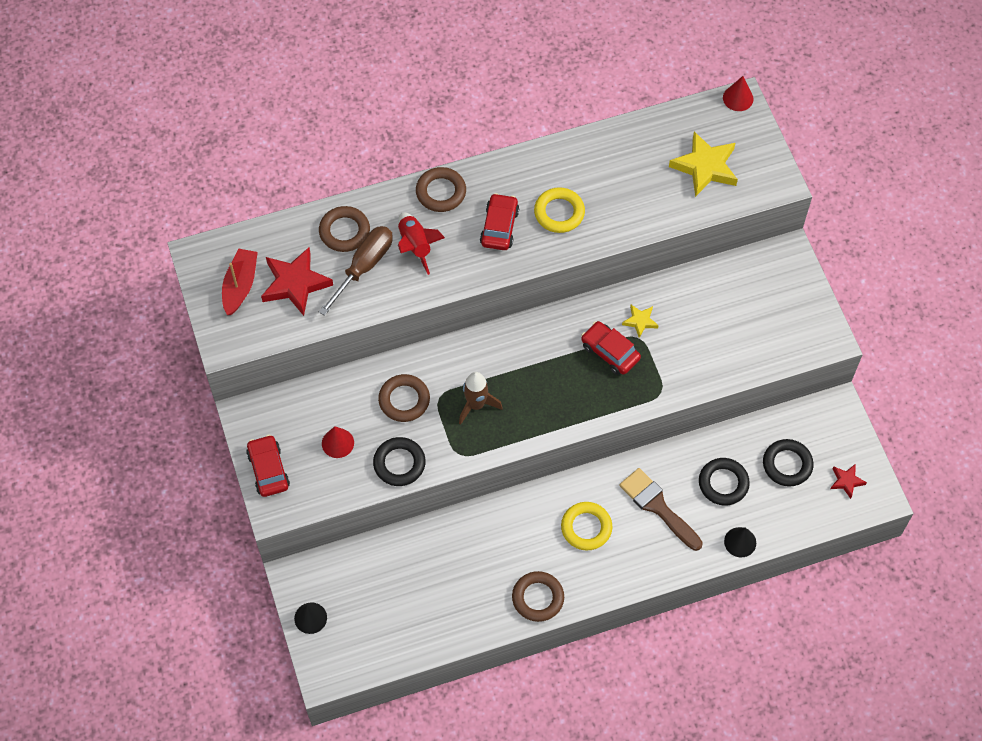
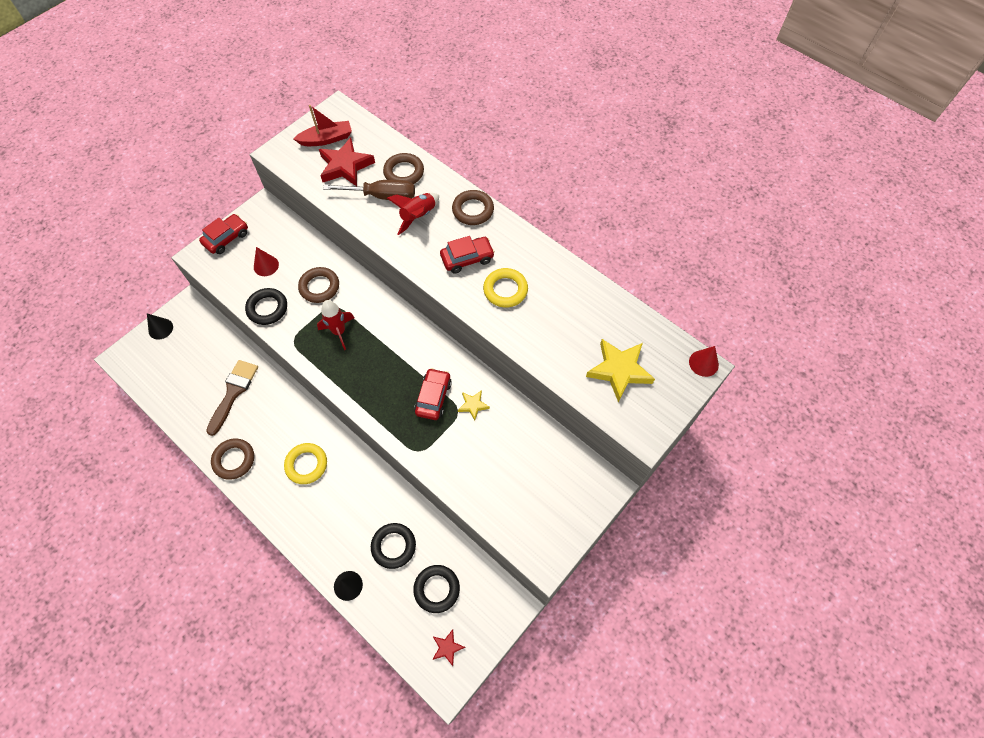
camera: 60 degrees right, 0 degrees up
(476, 405) = (339, 332): brown rocket -> red rocket
(658, 507) = (348, 507): brown brush -> brown brush (233, 393)

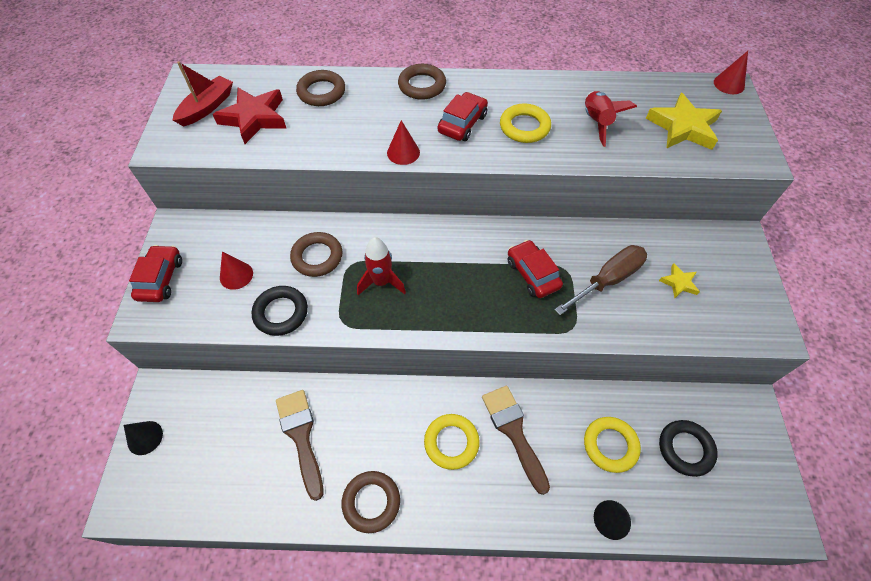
camera: 40 degrees left, 5 degrees down
(347, 489) = (514, 432): none -> brown brush
(382, 196) = (322, 122): brown screwdriver -> brown screwdriver (607, 280)
(393, 546) = (610, 445): black ring -> yellow ring
(407, 254) = (403, 152): none -> red cone
(418, 217) = (377, 118): red rocket -> red rocket (596, 123)
(447, 647) = (750, 491): red star -> none
(473, 405) = (572, 255): yellow star -> yellow star (679, 283)

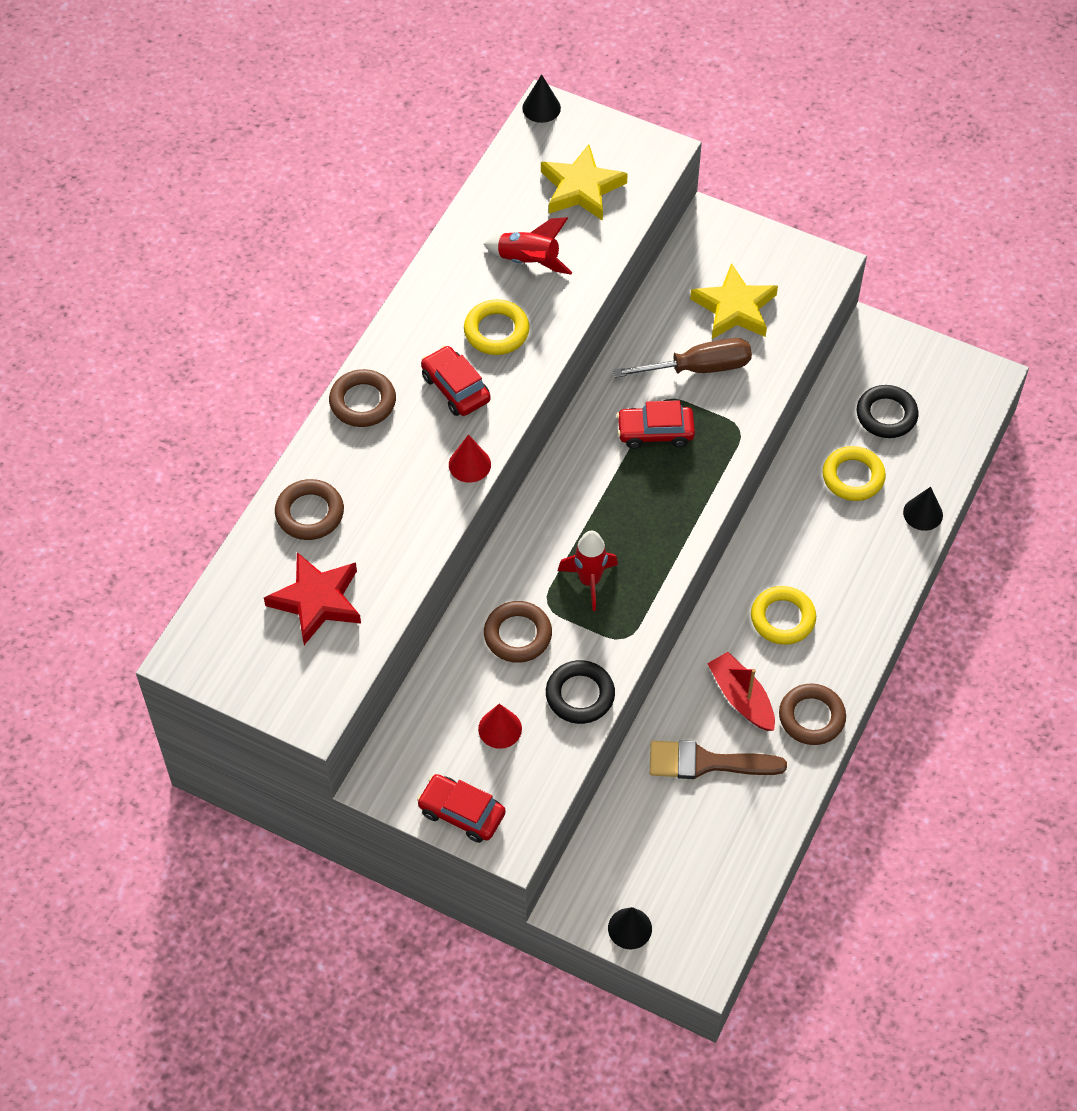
camera: 65 degrees left, 0 degrees up
(207, 107) = (263, 649): red boat -> red boat (741, 698)
(514, 432) = (798, 555): brown brush -> none
(607, 280) = (698, 368): brown screwdriver -> brown screwdriver turned 90 degrees clockwise
(679, 283) = (734, 308): yellow star -> yellow star, size x1.95
(729, 84) = (541, 108): red cone -> black cone

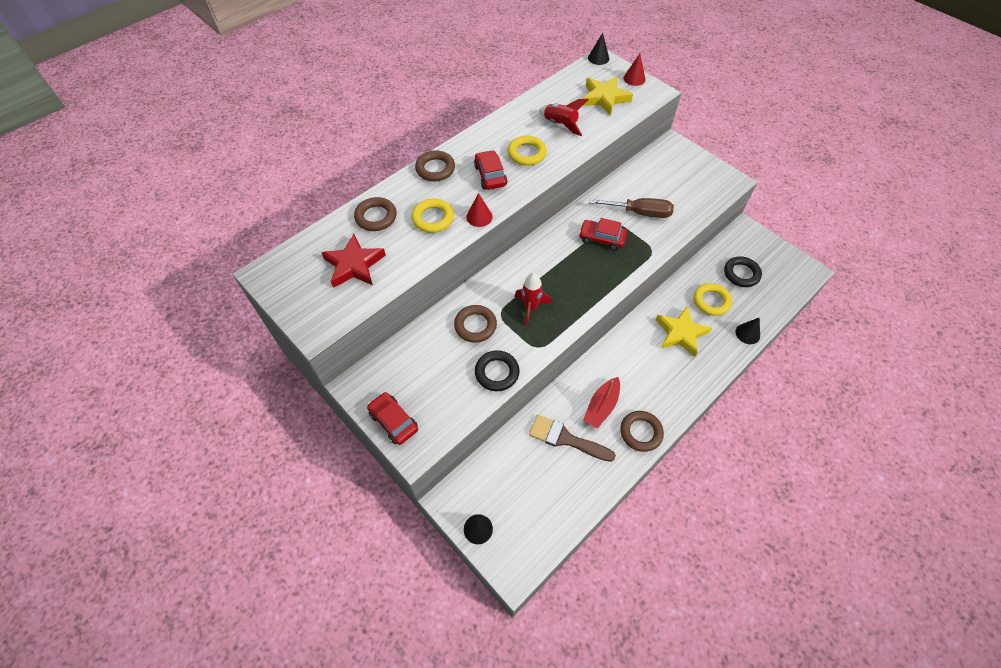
camera: 20 degrees right, 0 degrees up
(500, 728) = (440, 377): red cone -> red cone (634, 78)
(734, 308) = (671, 188): yellow star -> yellow star (680, 333)
(741, 698) = (601, 406): red boat -> red boat turned 135 degrees counterclockwise
(782, 618) = (643, 368): yellow ring -> yellow ring (433, 218)

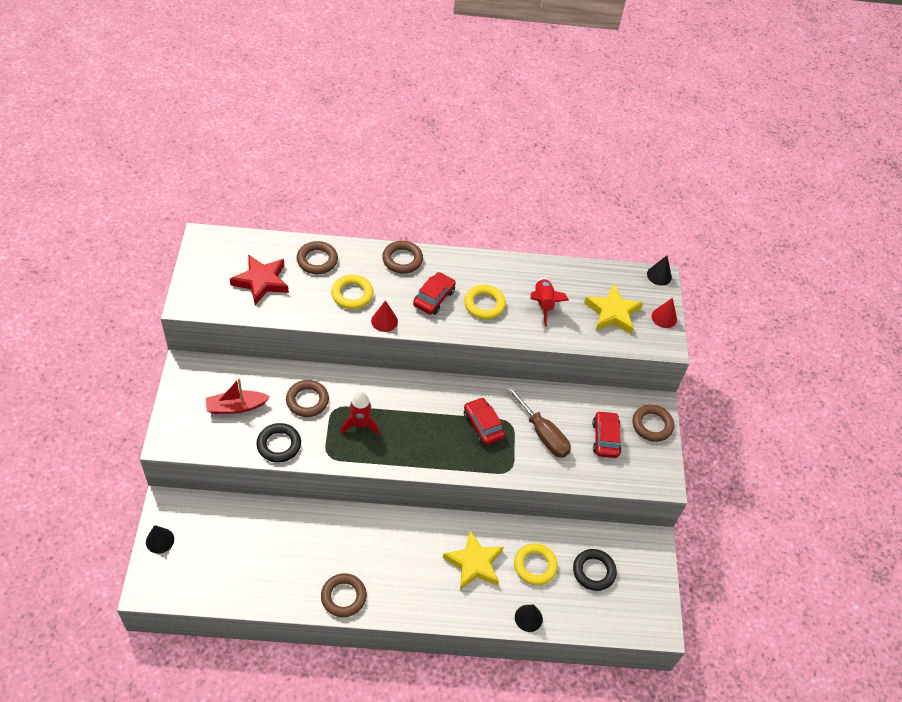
camera: 40 degrees right, 5 degrees down
(393, 421) = (178, 411): red car -> red car (605, 438)
(566, 439) = (287, 546): brown brush -> none
(601, 406) = (341, 551): red boat -> red boat (236, 407)
(685, 156) = (652, 425): none -> brown ring

